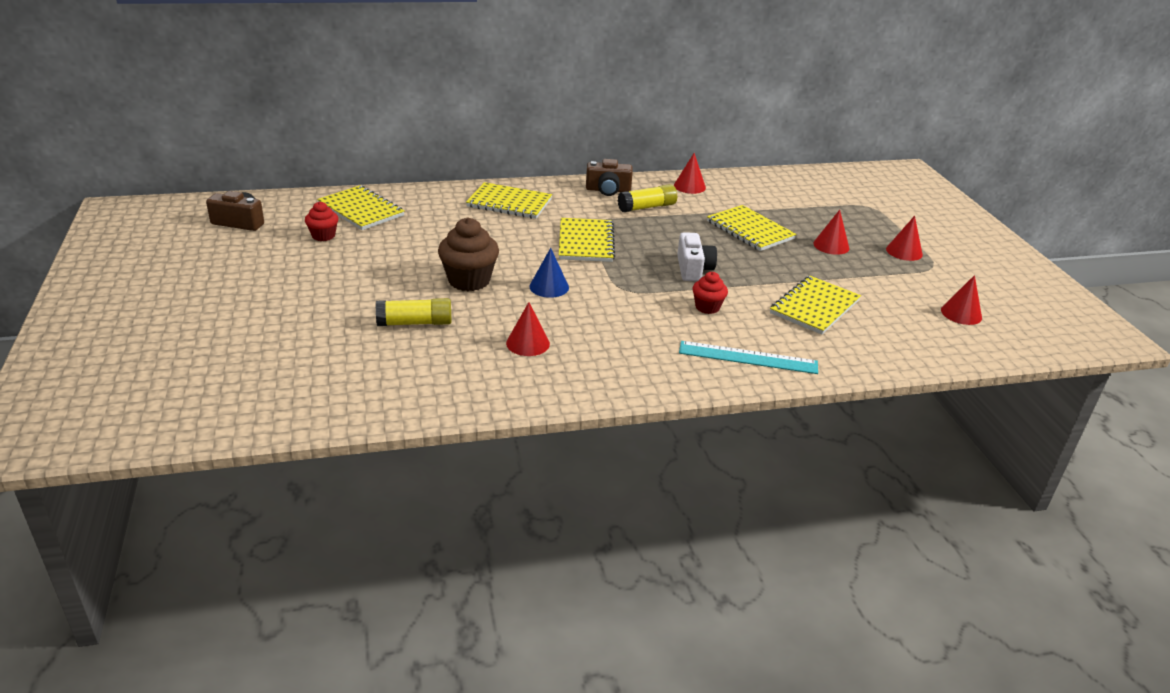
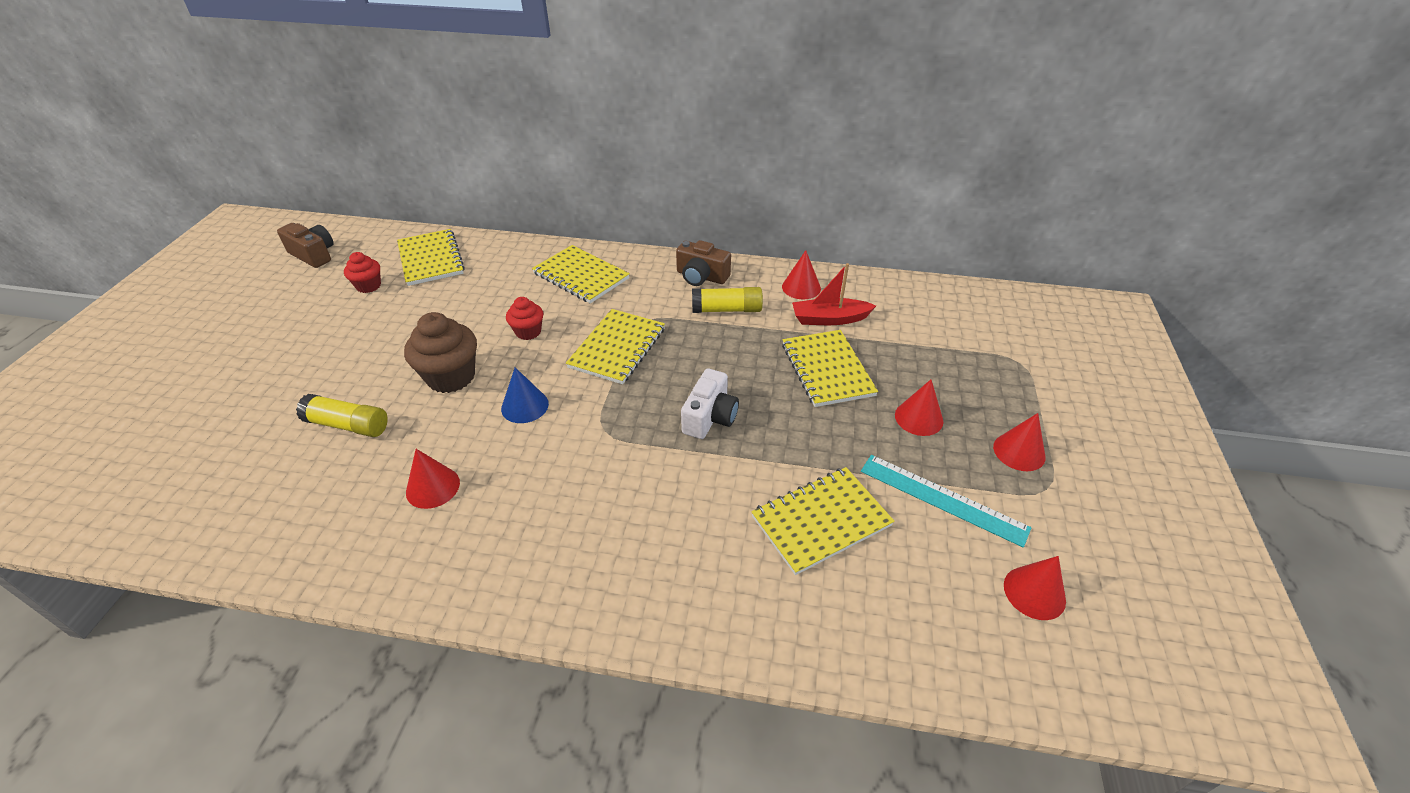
camera: 25 degrees right, 10 degrees up
(707, 307) = (680, 484): red cupcake -> red cupcake (528, 332)
(726, 202) = (829, 319): none -> red boat
(748, 357) = (667, 588): turquoise ruler -> turquoise ruler (942, 499)

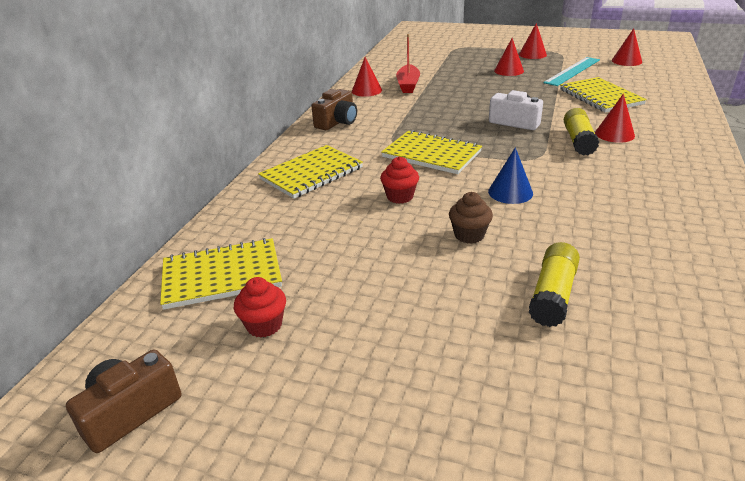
camera: 80 degrees left, 10 degrees down
(433, 487) = (623, 229): red cone -> red cone (614, 134)
(451, 377) = (469, 235): brown cupcake -> brown cupcake, size x0.58
(727, 309) = (387, 114): yellow glue stick -> yellow glue stick (578, 141)
(827, 370) = (464, 88): yellow notebook -> none

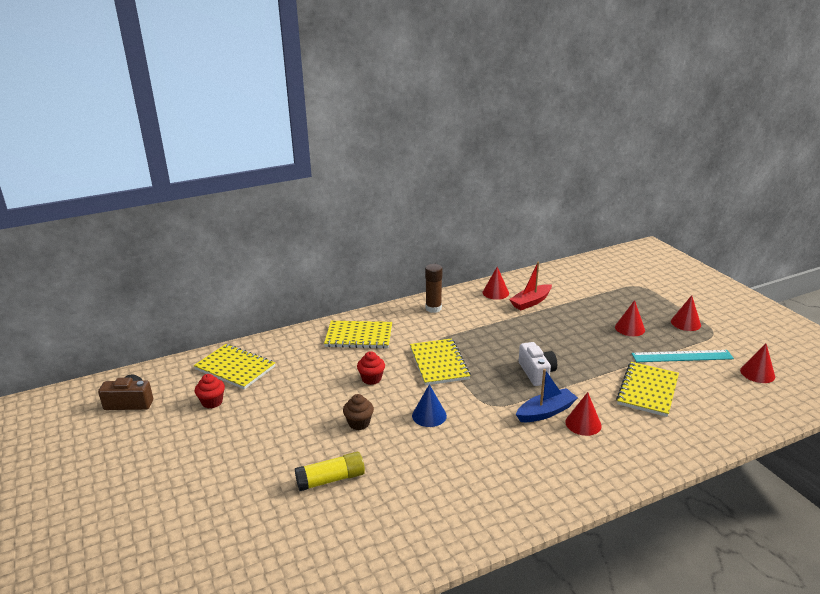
camera: 45 degrees right, 5 degrees down
(337, 122) = (433, 308): brown camera -> brown glue stick
(578, 141) = (546, 412): yellow glue stick -> blue boat

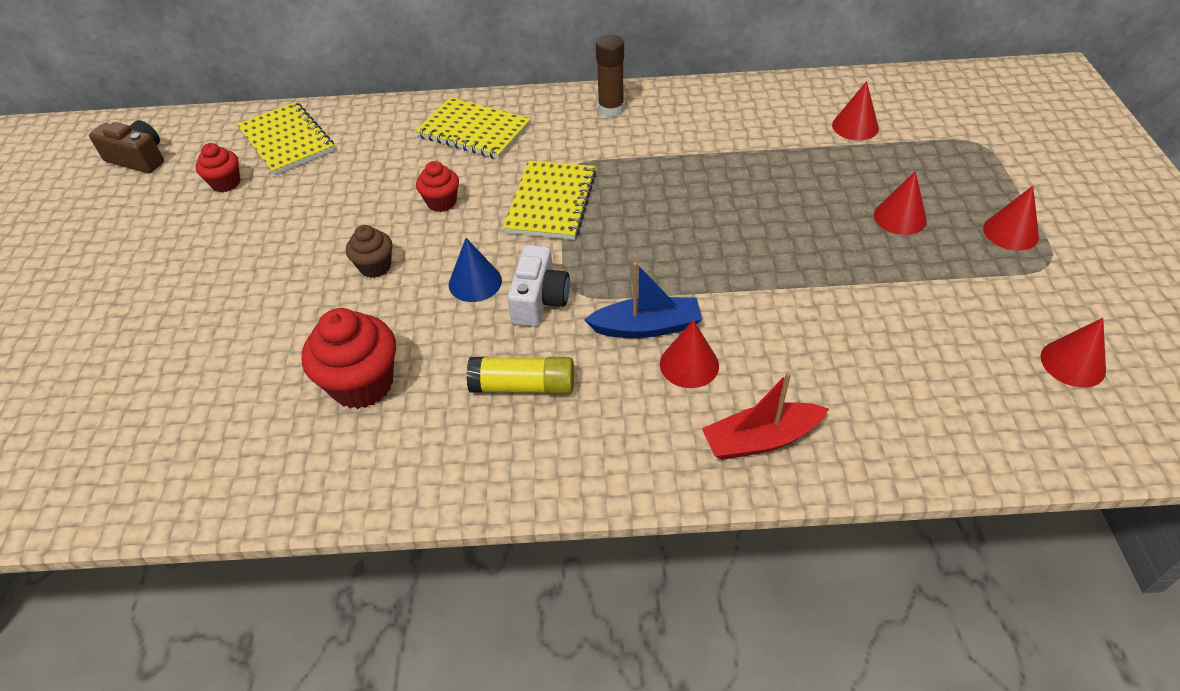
camera: 25 degrees right, 20 degrees up
(331, 479) = (280, 340): yellow glue stick -> yellow glue stick (523, 386)
(406, 487) = (362, 384): none -> red cupcake
(495, 293) = (725, 103): red cone -> red cone (855, 126)
(531, 302) = (768, 132): red boat -> red boat (760, 439)
(536, 373) = (684, 256): white camera -> white camera (539, 300)
(647, 390) = (841, 338): yellow notebook -> none
(682, 356) = (953, 293): turquoise ruler -> none

